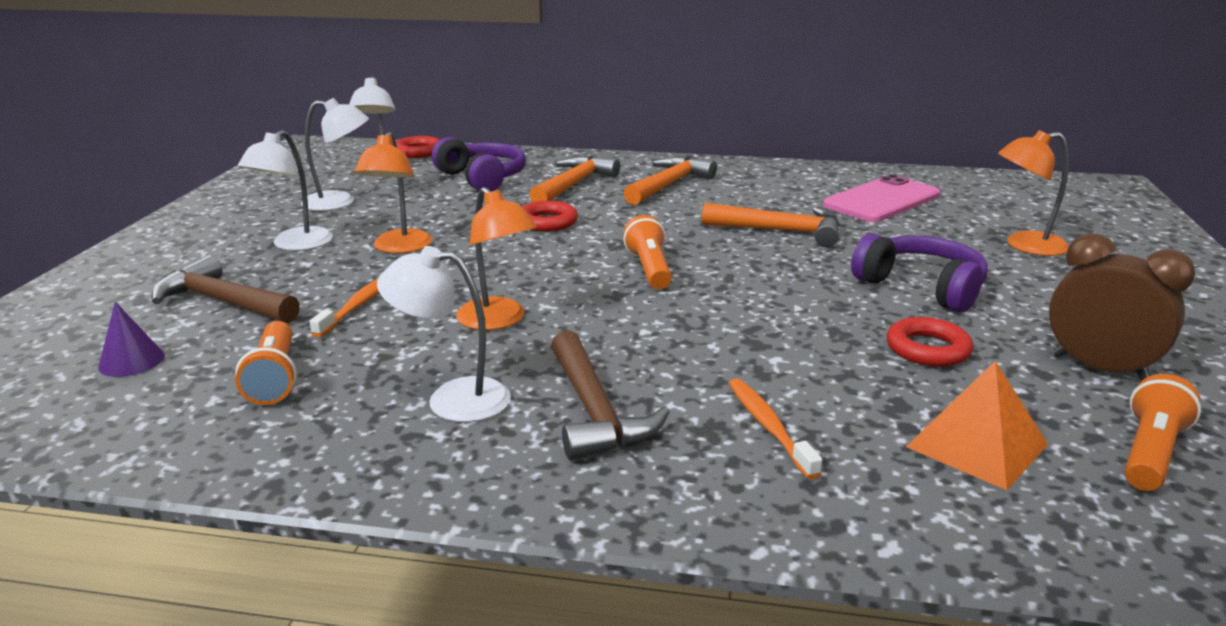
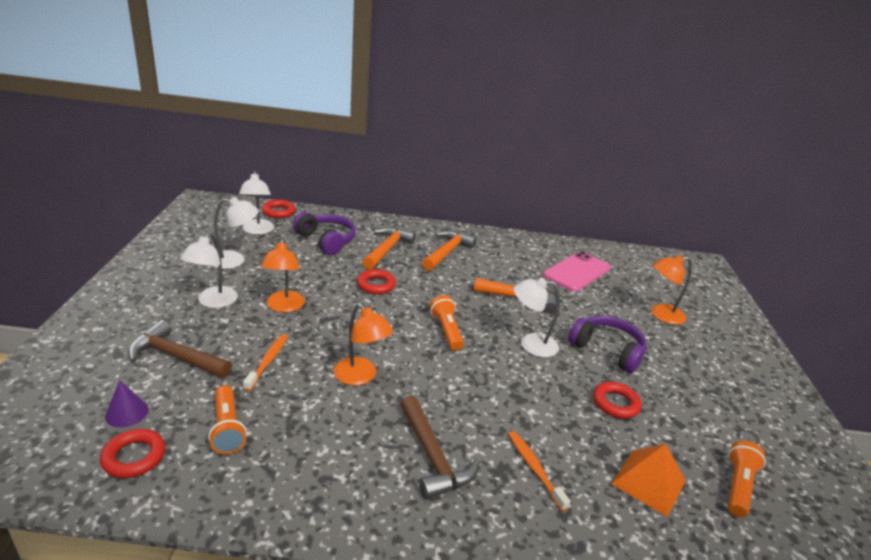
camera: 10 degrees left, 5 degrees up
(126, 408) = (134, 457): none -> red ring
(452, 399) = (344, 446): white lamp -> white lamp (530, 344)
(1099, 368) = (708, 420): brown clock -> none

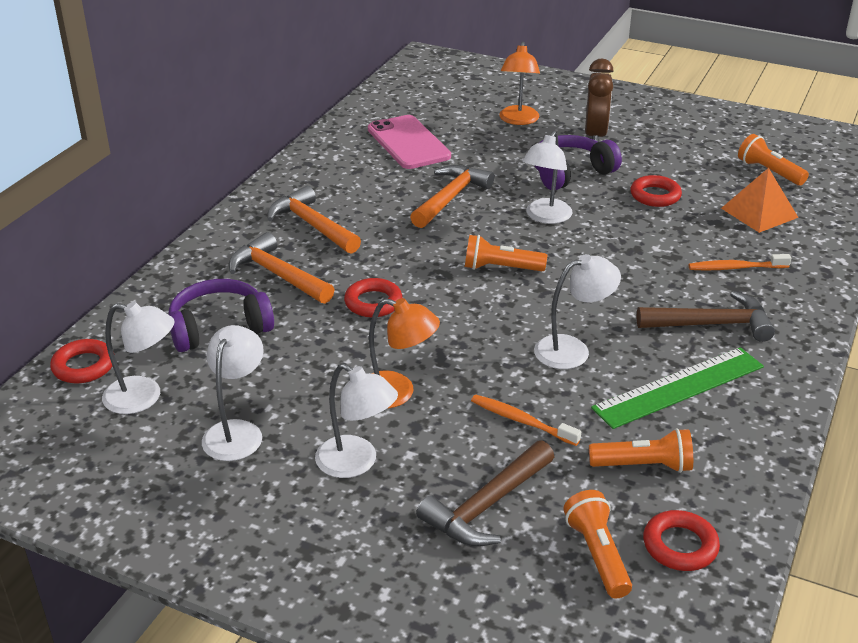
camera: 65 degrees left, 5 degrees up
(126, 413) = (597, 554): purple cone -> orange flashlight
(333, 441) = (679, 387): none -> green ruler
(360, 377) = (572, 350): orange lamp -> white lamp
(681, 358) = (595, 135): none -> brown clock

